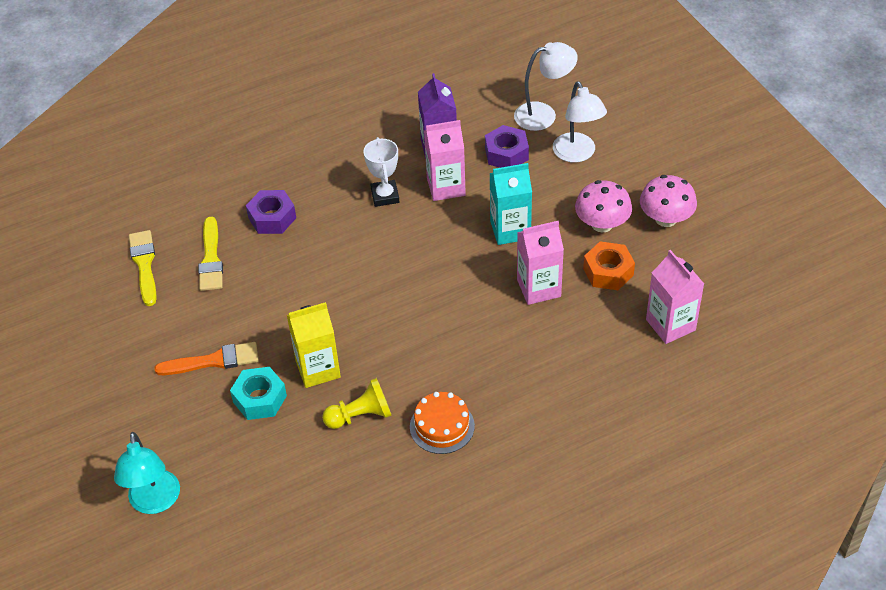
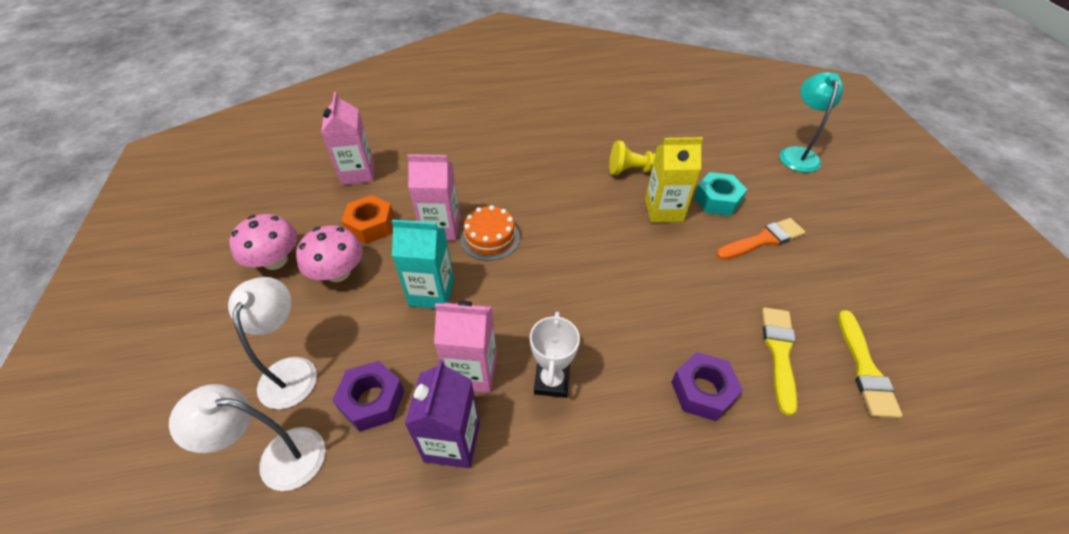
camera: 165 degrees left, 0 degrees up
(213, 361) = (763, 240): orange brush -> orange brush turned 150 degrees clockwise
(442, 426) = (572, 151): orange cake -> orange cake (490, 238)

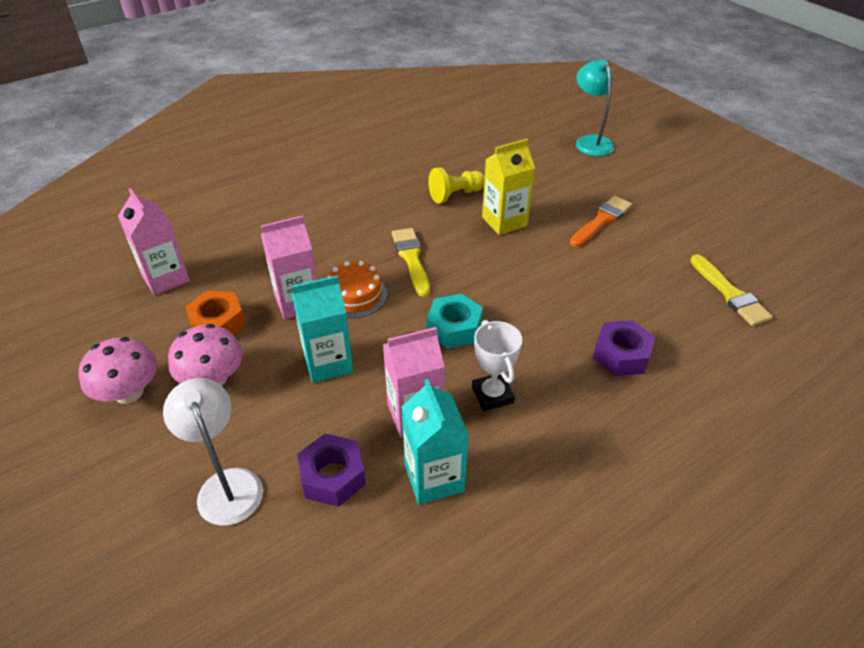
camera: 25 degrees left, 5 degrees down
(279, 458) = (270, 563): white lamp -> none
(452, 442) = (434, 478): purple carton -> turquoise carton
(717, 200) = (545, 199): turquoise nut -> turquoise nut (454, 328)
(779, 353) = (663, 304): yellow brush -> yellow brush (411, 259)

